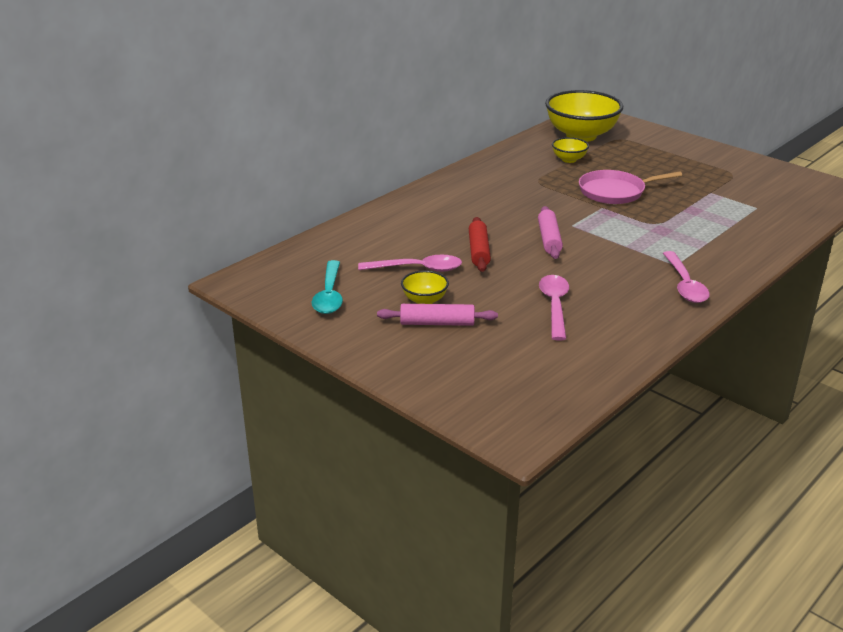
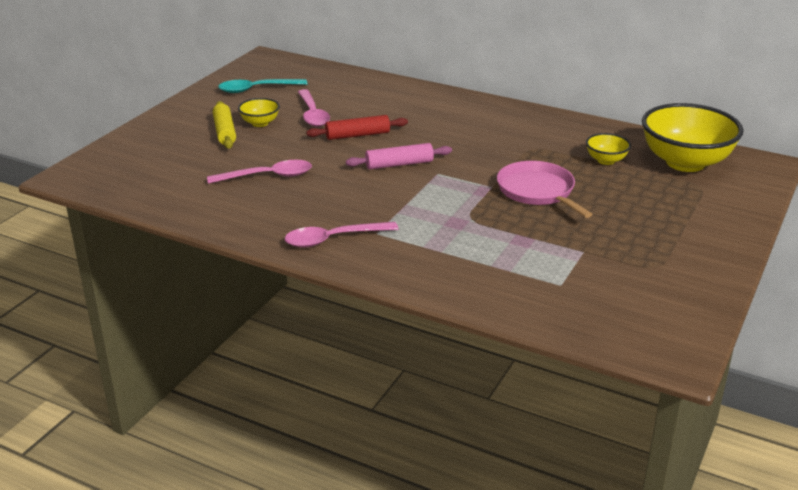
camera: 75 degrees right, 0 degrees up
(437, 323) = (224, 132): pink rolling pin -> yellow rolling pin

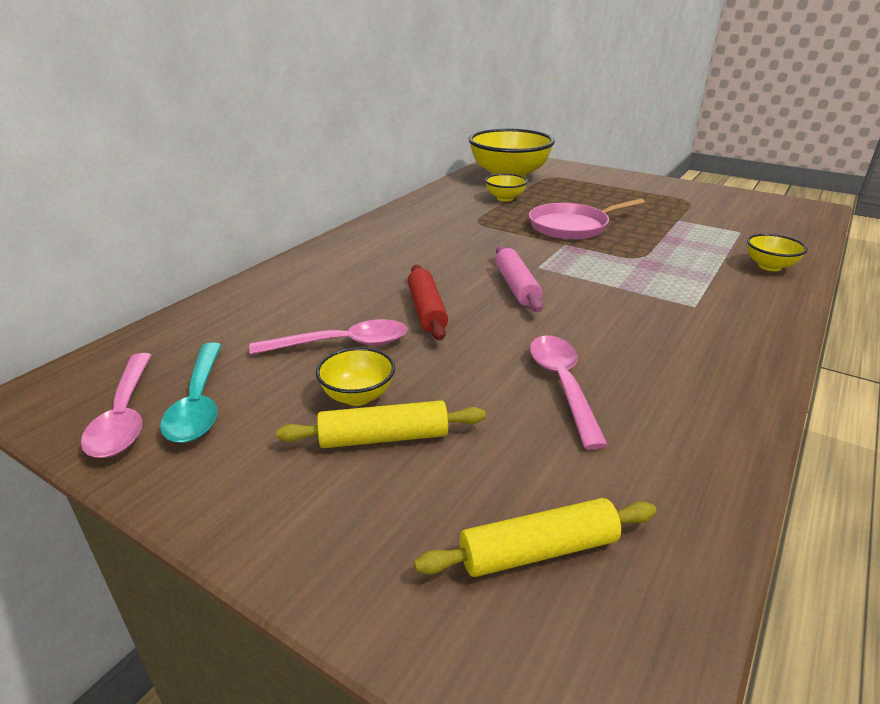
camera: 85 degrees left, 0 degrees up
(145, 166) = (538, 551): none -> yellow rolling pin
(333, 239) = (725, 333): pink spoon -> pink spoon (125, 415)
(467, 284) = (769, 266): none -> yellow bowl

